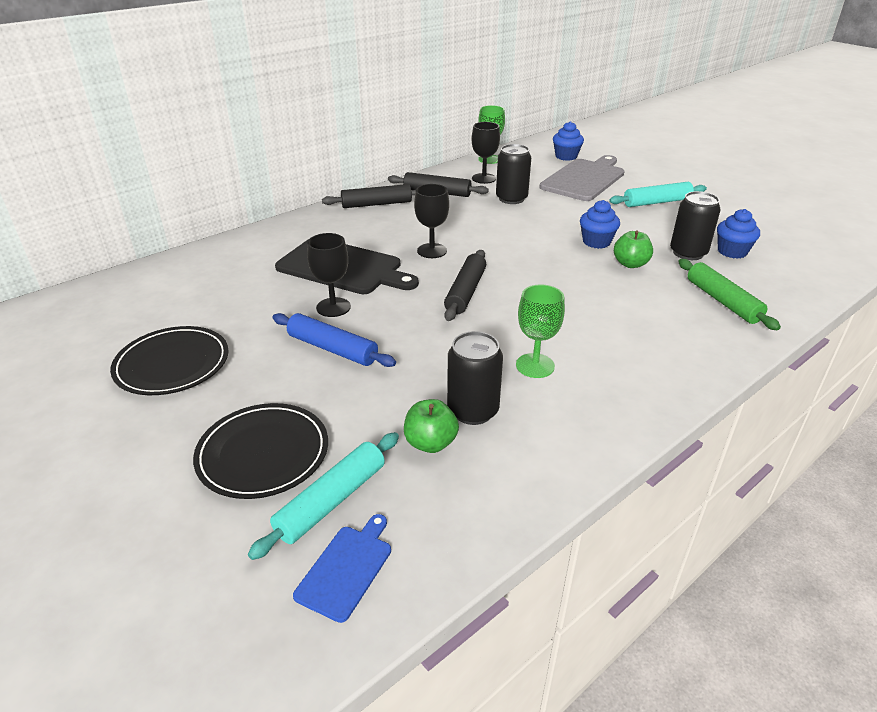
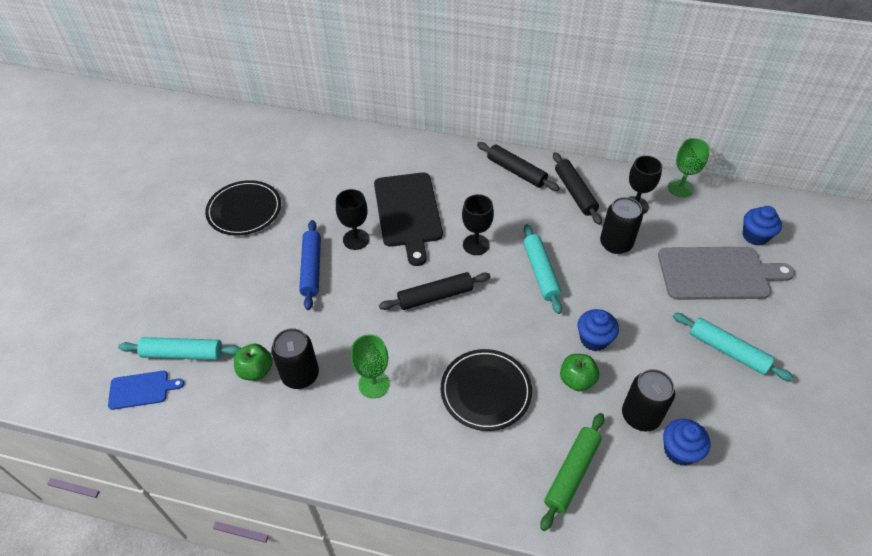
camera: 55 degrees right, 15 degrees up
(263, 453) = (199, 301): black plate -> black plate (485, 391)
(501, 236) = (541, 272): none -> turquoise rolling pin

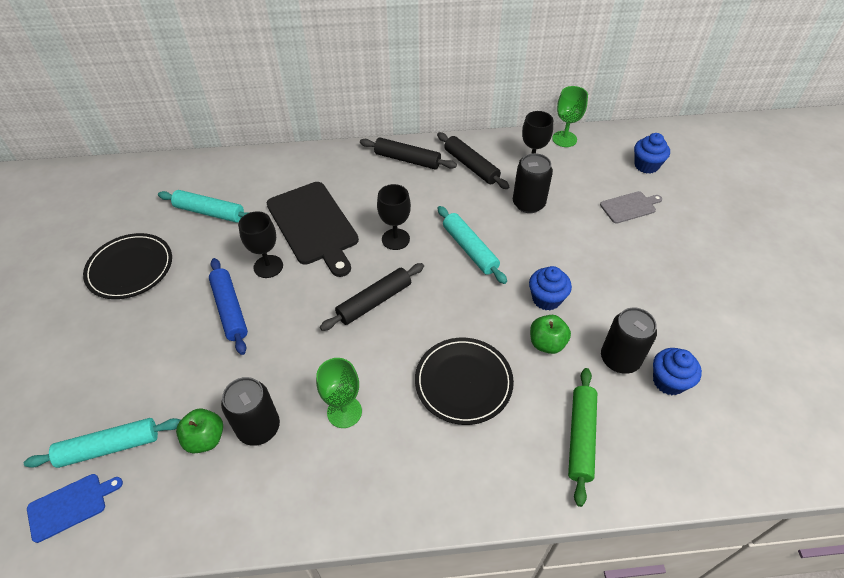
camera: 20 degrees left, 0 degrees up
(717, 273) = (629, 207): grey cutting board -> grey cutting board, size x0.50
(727, 351) = (669, 274): turquoise rolling pin -> turquoise rolling pin (210, 212)

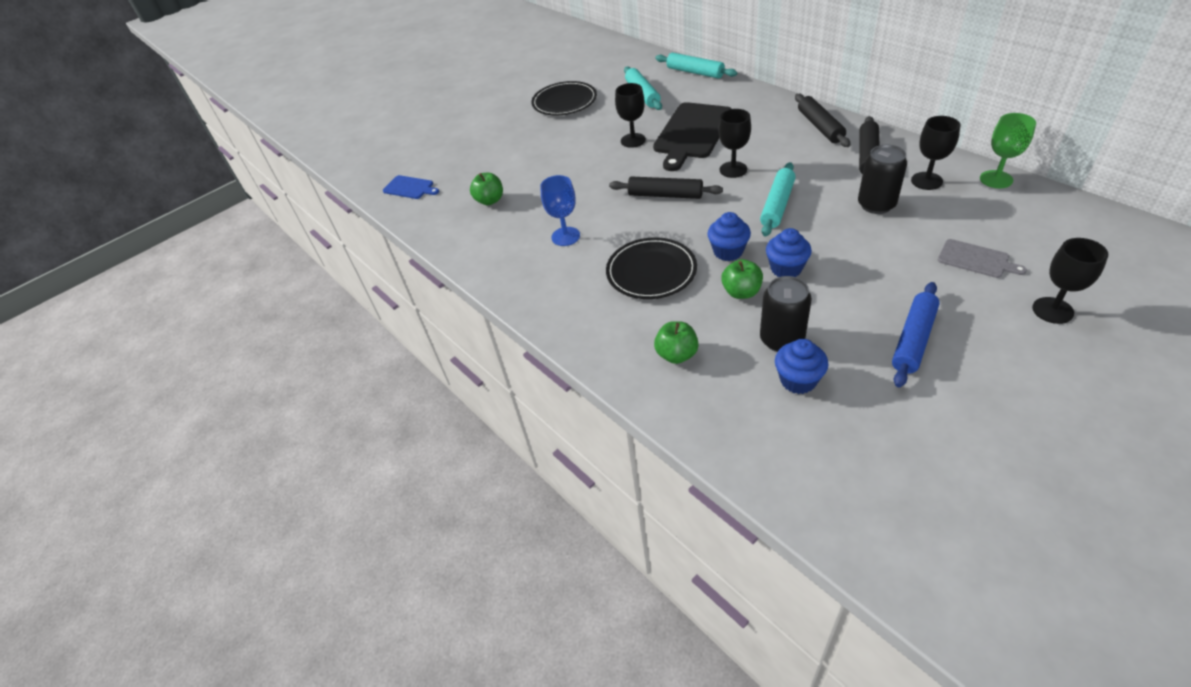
camera: 60 degrees right, 5 degrees down
(109, 447) = (451, 175): turquoise rolling pin -> turquoise rolling pin (695, 72)
(230, 309) = (582, 150): blue rolling pin -> blue rolling pin (913, 340)
(259, 428) = (517, 213): black can -> none
(344, 412) = (565, 236): green goblet -> blue goblet
(581, 437) = (676, 355): green rolling pin -> green apple
(646, 165) = (1056, 242): blue cupcake -> blue cupcake (728, 251)
(702, 215) = (1052, 310): none -> black goblet

